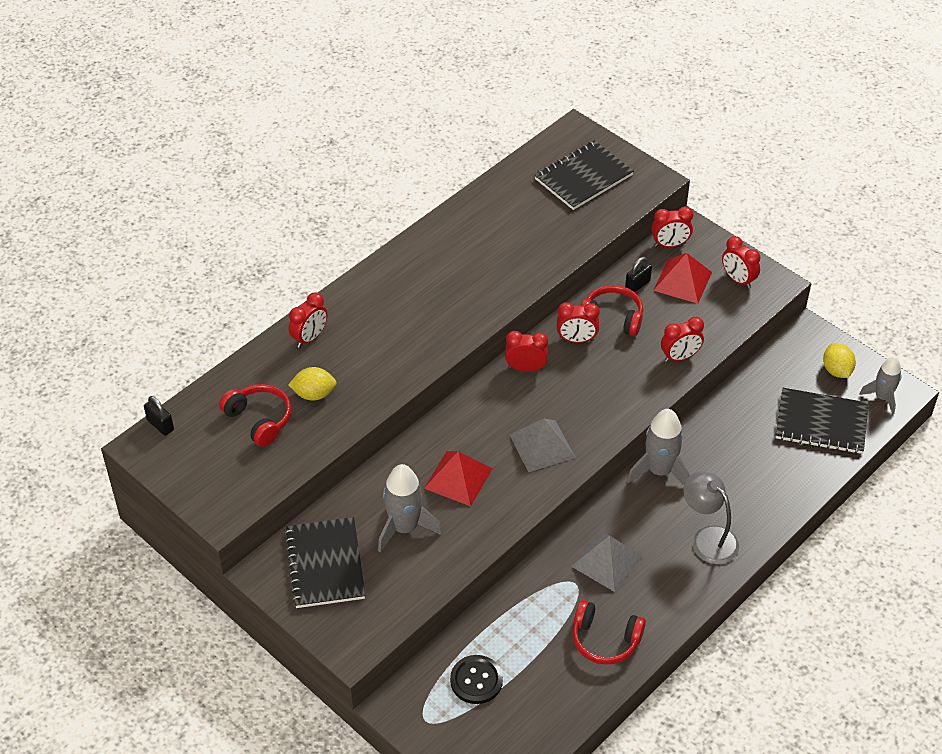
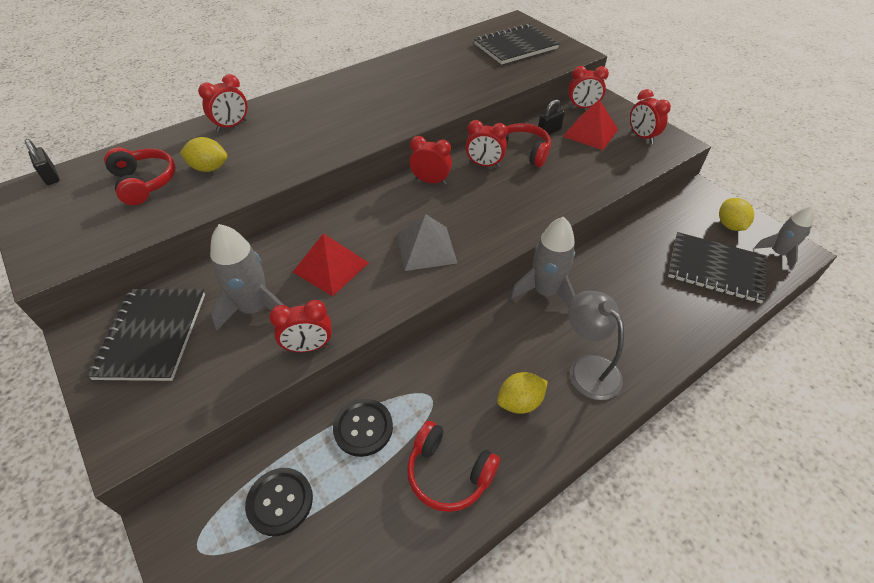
camera: 10 degrees right, 0 degrees up
(524, 617) = (363, 428): none -> black button
(606, 561) = (471, 377): grey pyramid -> none
(653, 576) = (520, 402): none -> yellow lemon
(680, 357) = (580, 189): red clock -> red clock (309, 347)

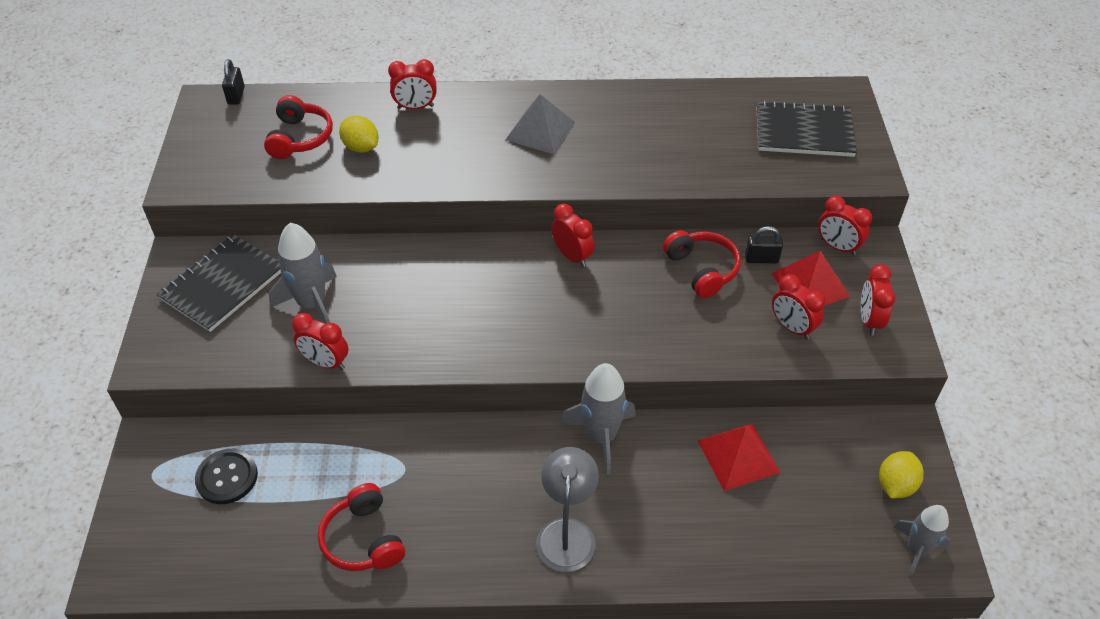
camera: 35 degrees right, 0 degrees up
(331, 267) = (402, 299): red pyramid -> red pyramid (738, 456)
(363, 428) = (330, 460): black button -> none
(426, 248) = (501, 326): grey pyramid -> grey pyramid (540, 130)
(484, 165) = (646, 265): red clock -> red clock (792, 328)
(520, 402) = (475, 522): yellow lemon -> none
(715, 269) = (816, 521): black notebook -> none

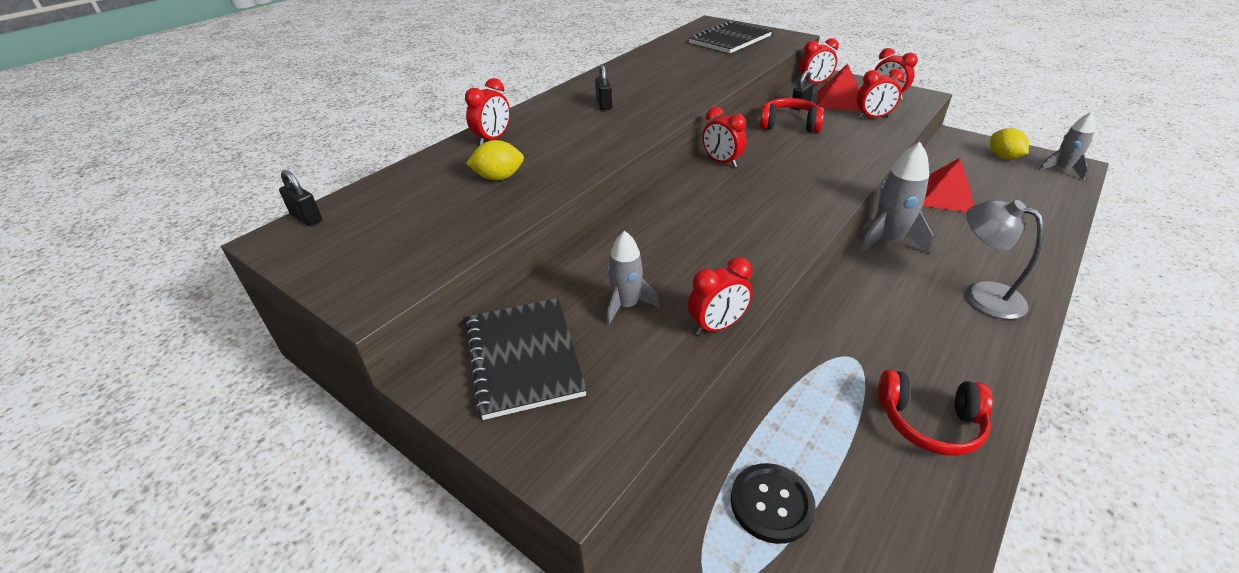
camera: 50 degrees left, 10 degrees down
(300, 138) = (432, 203): red headphones -> none
(312, 304) = (626, 305): grey rocket -> grey rocket, size x0.66
(540, 130) = (604, 105): grey pyramid -> black padlock
(572, 256) = (721, 162): red clock -> red clock turned 135 degrees counterclockwise

